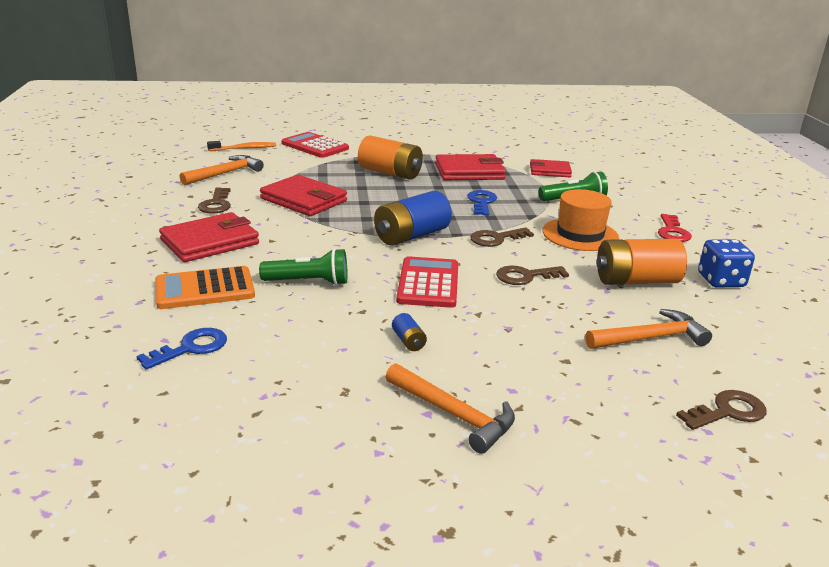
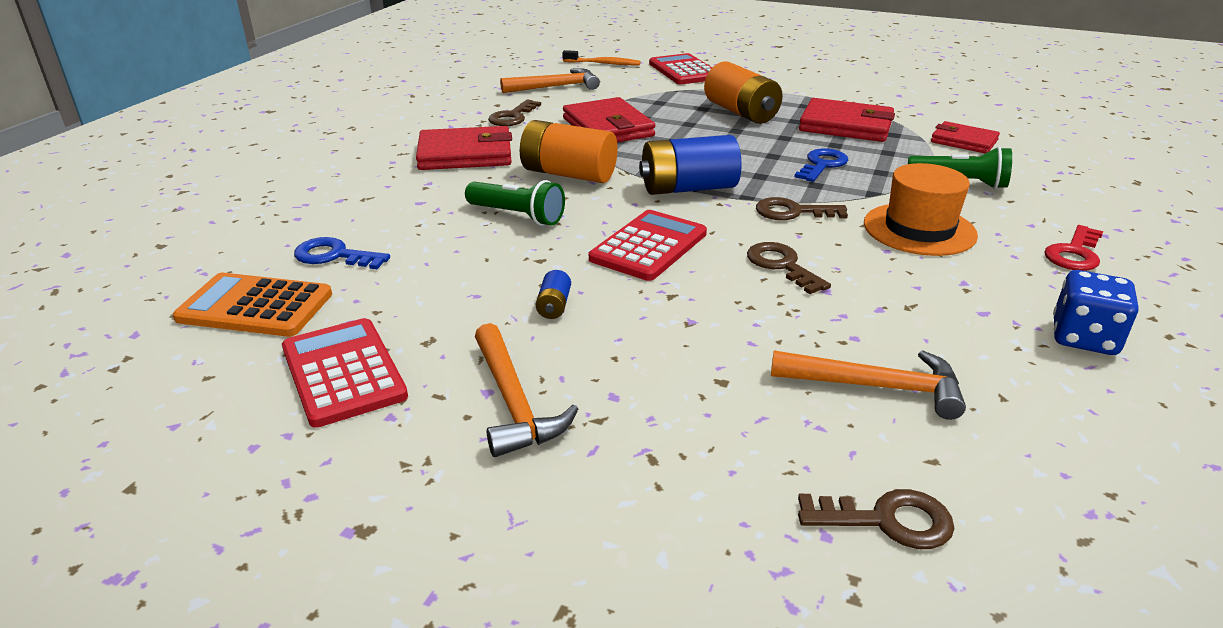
camera: 30 degrees right, 5 degrees up
(191, 348) = (334, 256): blue key -> blue key turned 150 degrees counterclockwise
(205, 289) = (409, 201): orange calculator -> orange calculator (255, 306)
(306, 433) = (343, 372): none -> red calculator
(525, 276) = (782, 265): brown key -> brown key turned 45 degrees clockwise
(636, 281) = (938, 307): orange battery -> orange battery (568, 174)

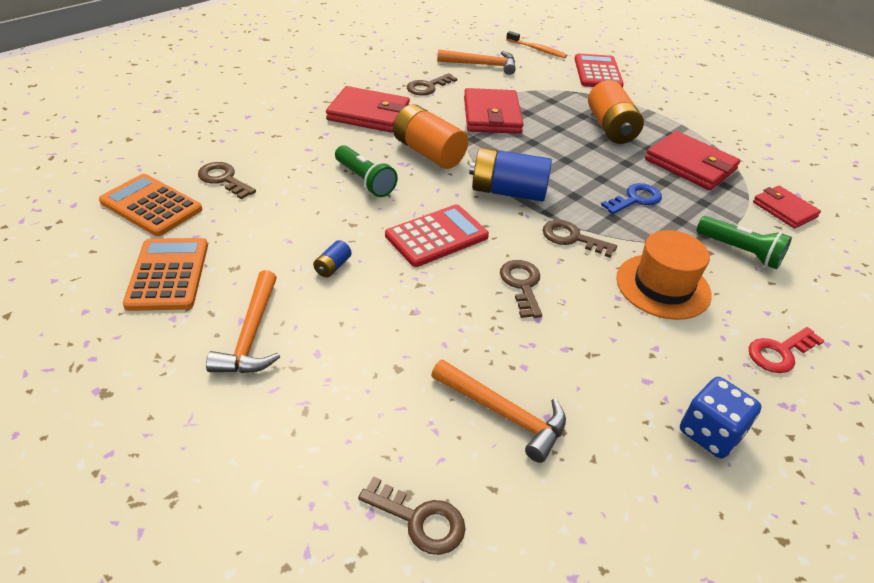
camera: 20 degrees right, 10 degrees up
(334, 256) = (223, 179): blue key -> brown key
(343, 372) = (168, 274): red calculator -> orange calculator

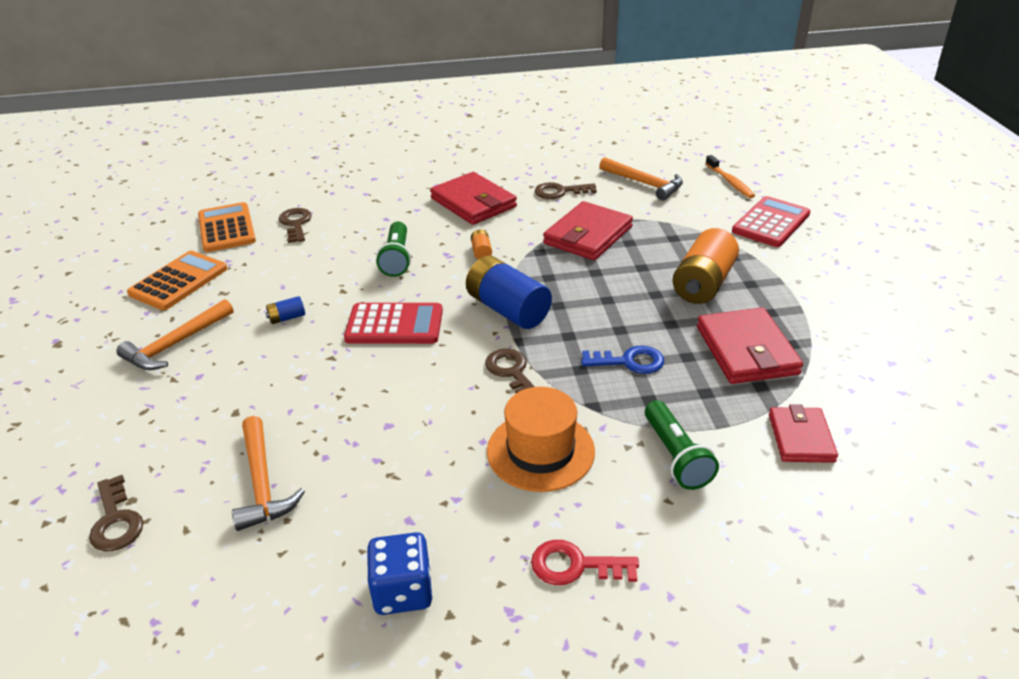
camera: 40 degrees right, 5 degrees down
(428, 153) = (481, 252): orange battery -> orange battery, size x0.43
(522, 285) = (411, 393): brown key -> none

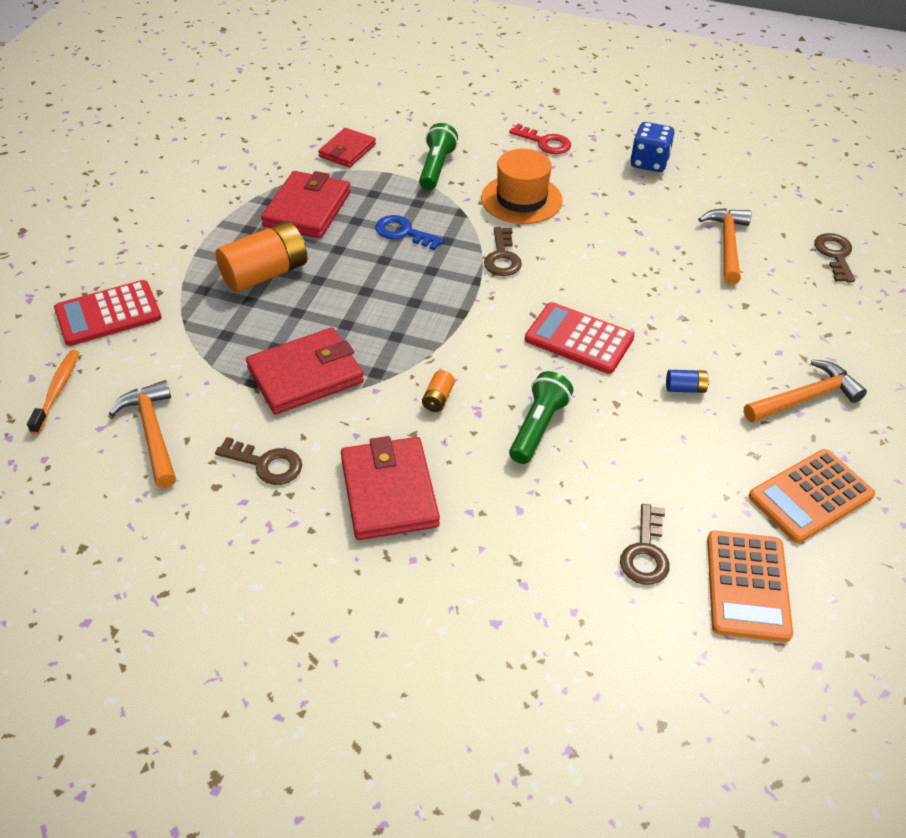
camera: 155 degrees left, 10 degrees up
(508, 310) = (463, 315): blue battery -> none

